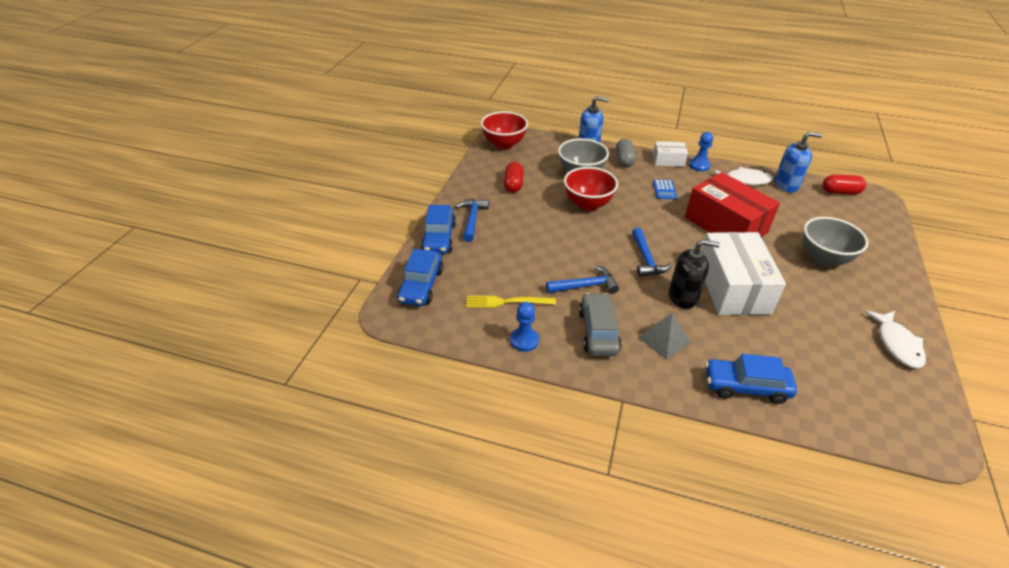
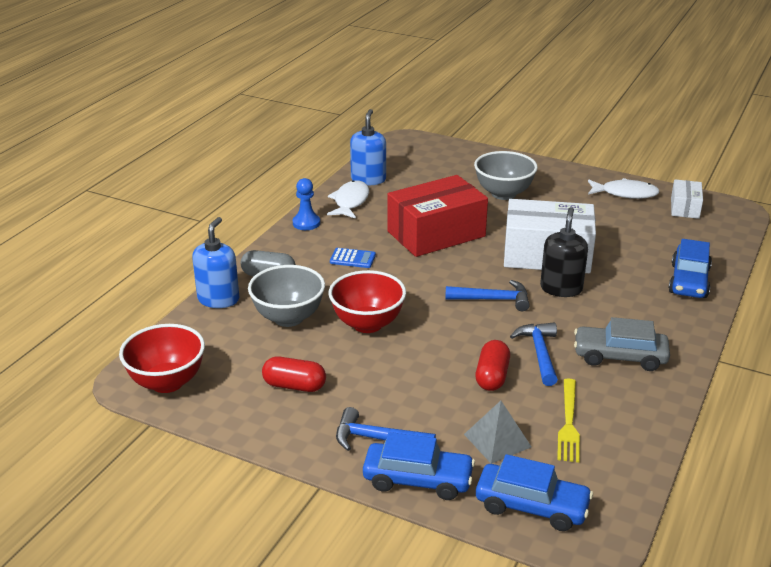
camera: 80 degrees left, 10 degrees down
(524, 340) = (639, 416): blue pawn -> none
(664, 339) = (629, 314): grey pyramid -> grey pyramid (497, 440)
(668, 160) = (285, 242): white box -> white box (684, 208)
(840, 192) = (392, 154): red capsule -> red capsule (492, 376)

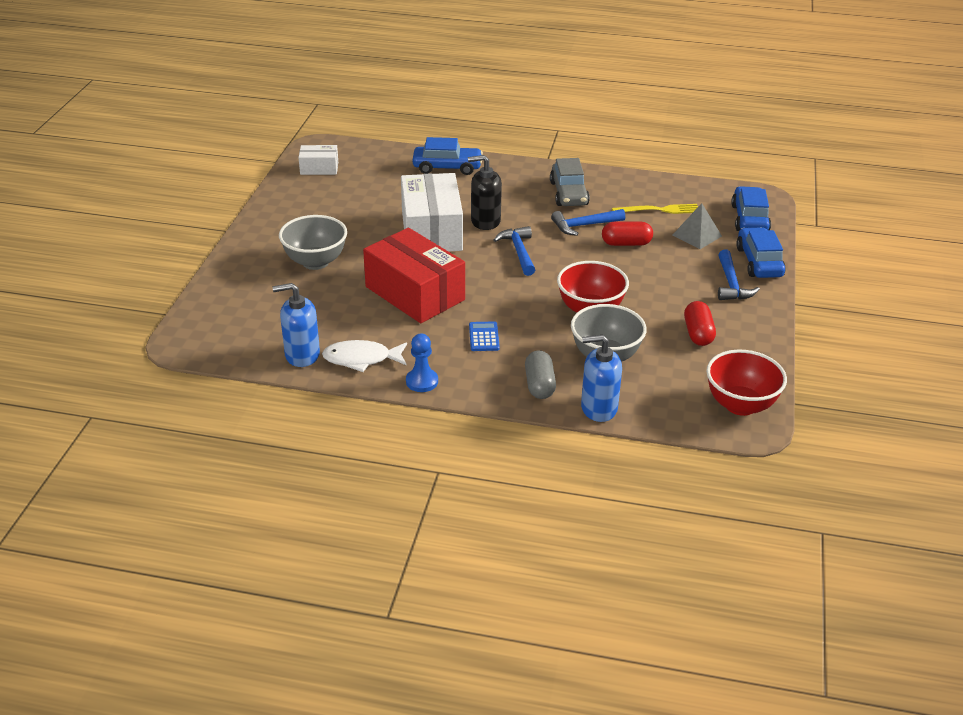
camera: 105 degrees left, 5 degrees up
(625, 193) = (297, 196): white fish -> none

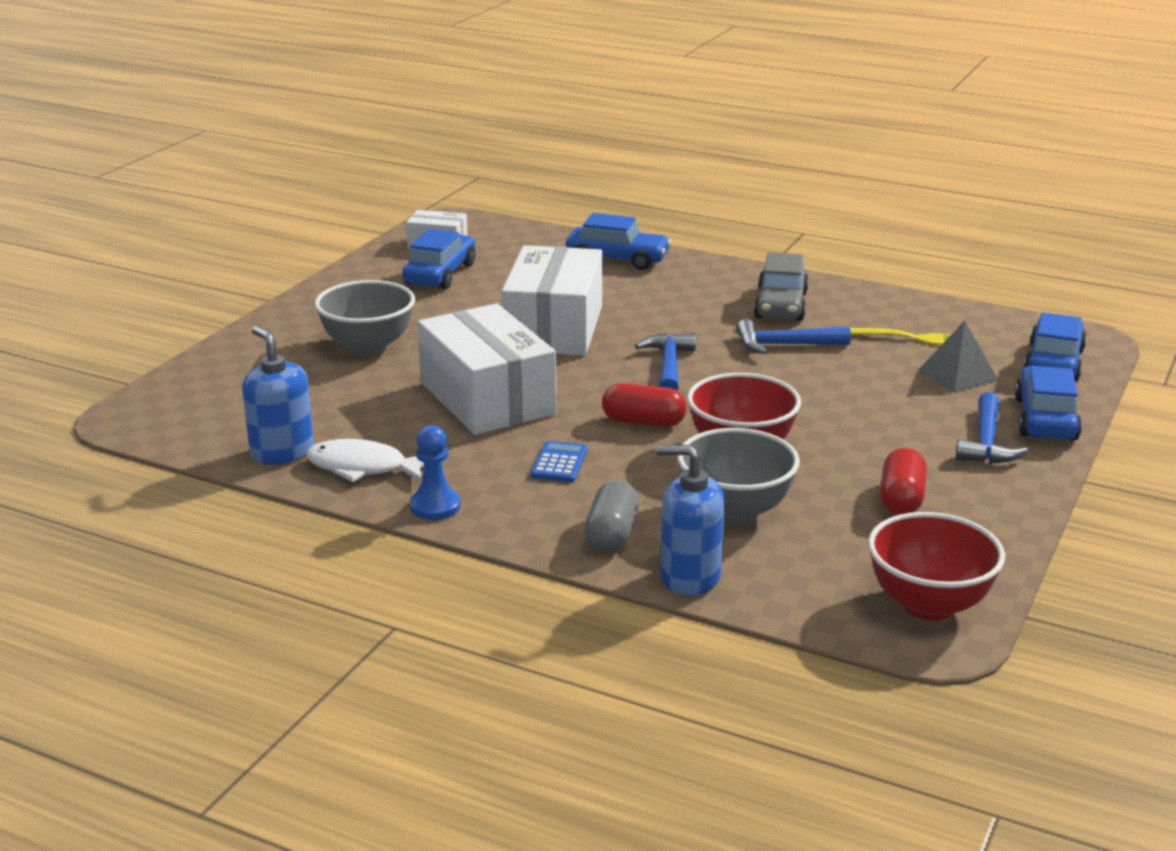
camera: 15 degrees right, 10 degrees down
(302, 355) = (282, 452): blue soap dispenser -> blue soap dispenser turned 45 degrees clockwise
(334, 194) = (440, 274): none -> blue car
(414, 293) = (487, 398): red box -> white box
(485, 221) = (638, 325): black soap dispenser -> none
(626, 243) = (839, 373): red capsule -> red capsule (643, 422)

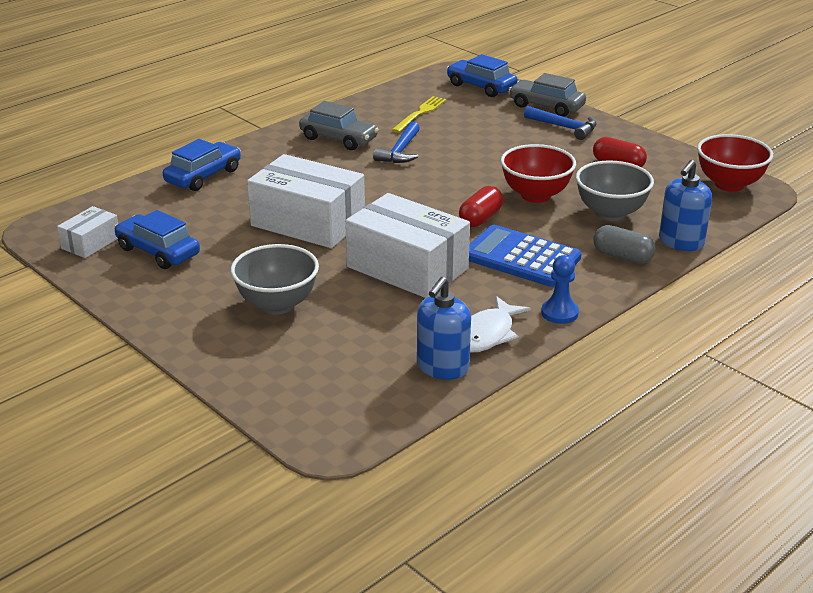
camera: 70 degrees left, 5 degrees up
(282, 452) = (442, 367): blue soap dispenser -> blue soap dispenser turned 45 degrees counterclockwise
(487, 398) = (407, 268): white box -> white box turned 45 degrees clockwise
(559, 463) = (521, 257): blue calculator -> blue calculator, size x2.12
(669, 366) = (403, 194): blue hammer -> none
(957, 375) = (478, 114): grey pyramid -> none
(1045, 419) = (546, 106): blue car -> grey car

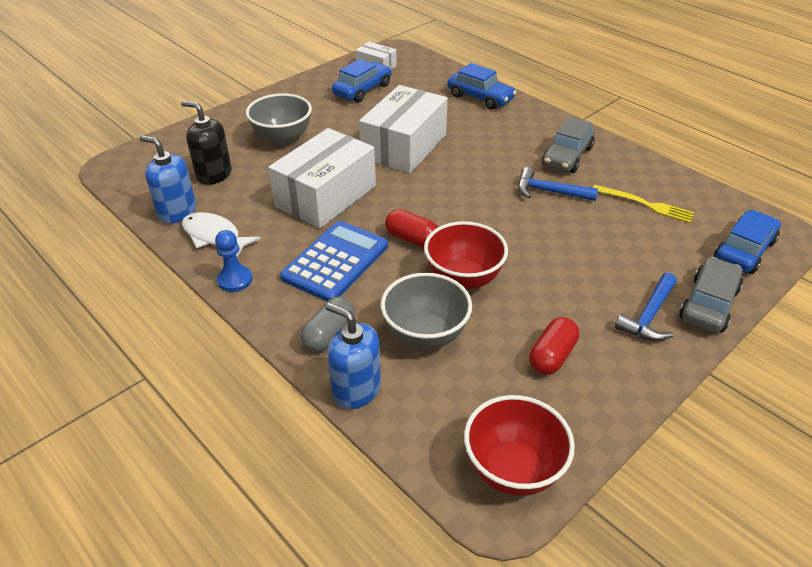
camera: 90 degrees right, 10 degrees up
(359, 349) = (214, 174): none -> black soap dispenser

